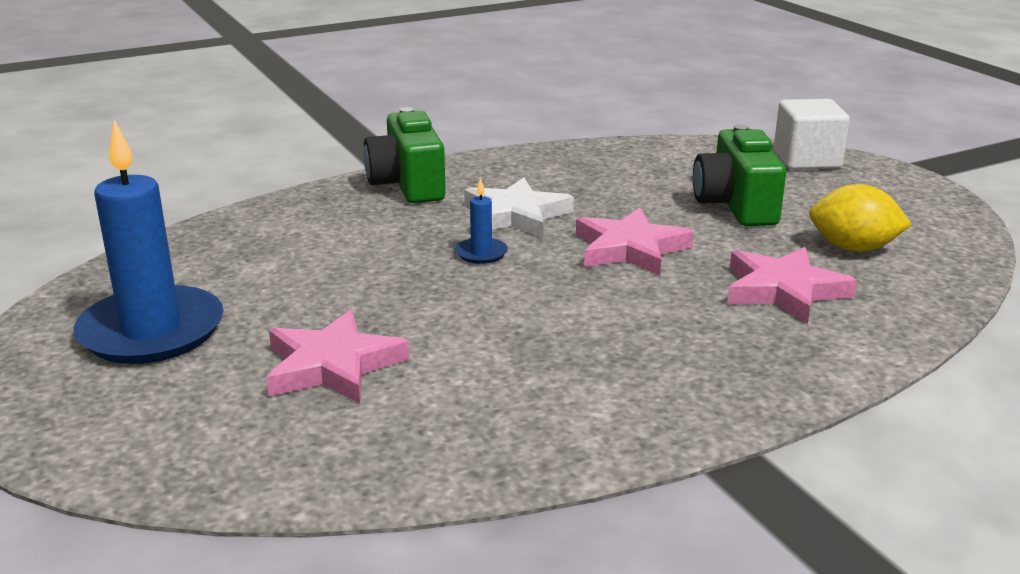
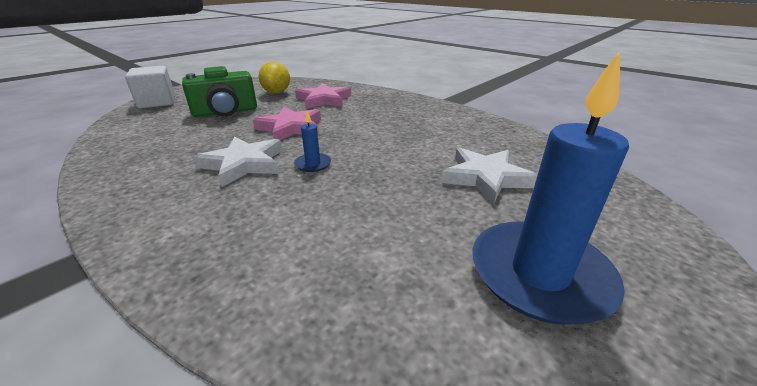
camera: 110 degrees left, 5 degrees up
(332, 366) = (485, 178): pink star -> white star
(407, 184) = (165, 227): green camera -> none

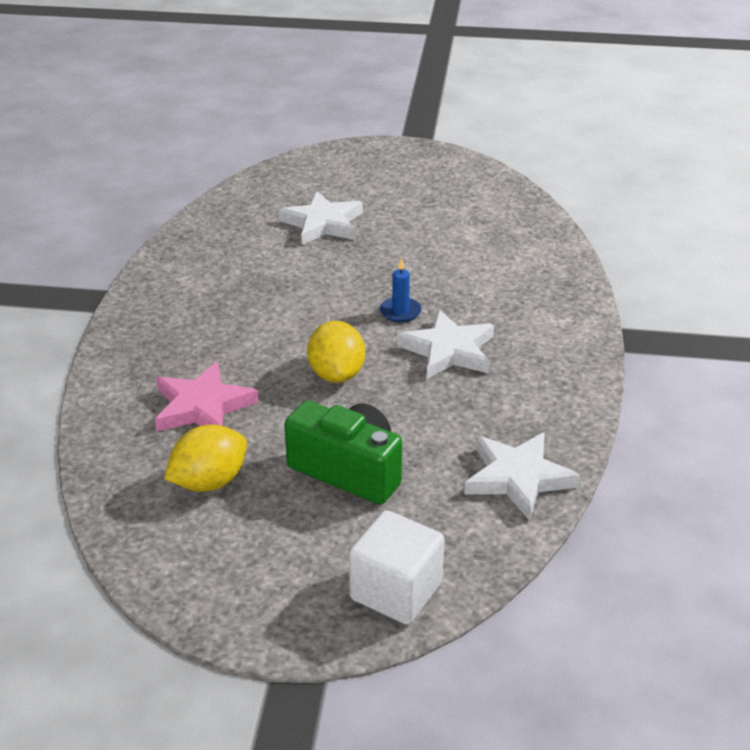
camera: 125 degrees left, 5 degrees up
(125, 141) = (518, 478): none -> white star
(291, 128) = (336, 374): pink star -> yellow lemon
(539, 274) = (421, 188): blue candle -> none

